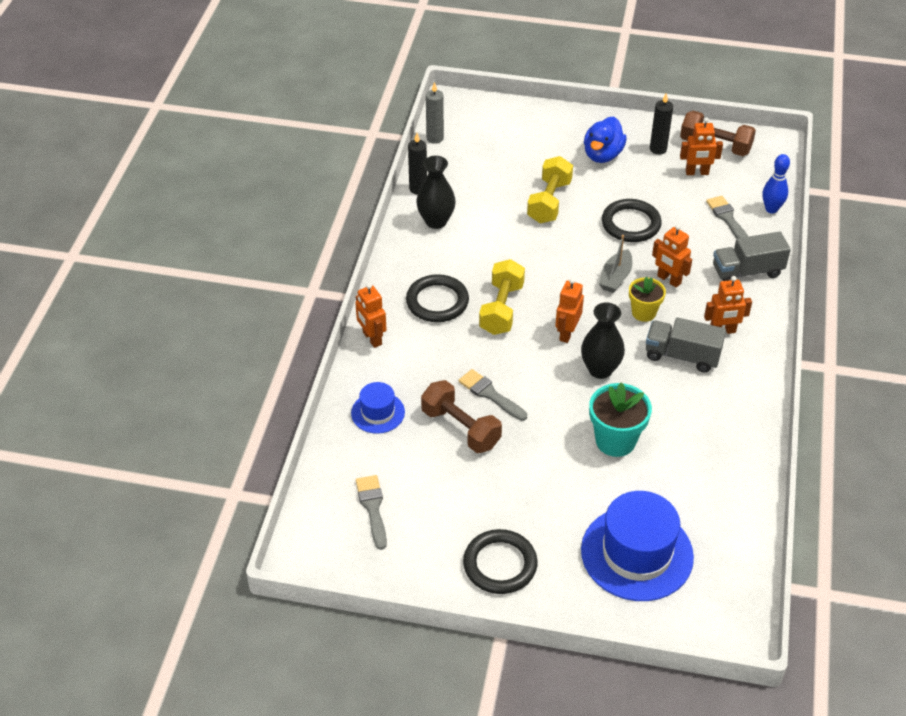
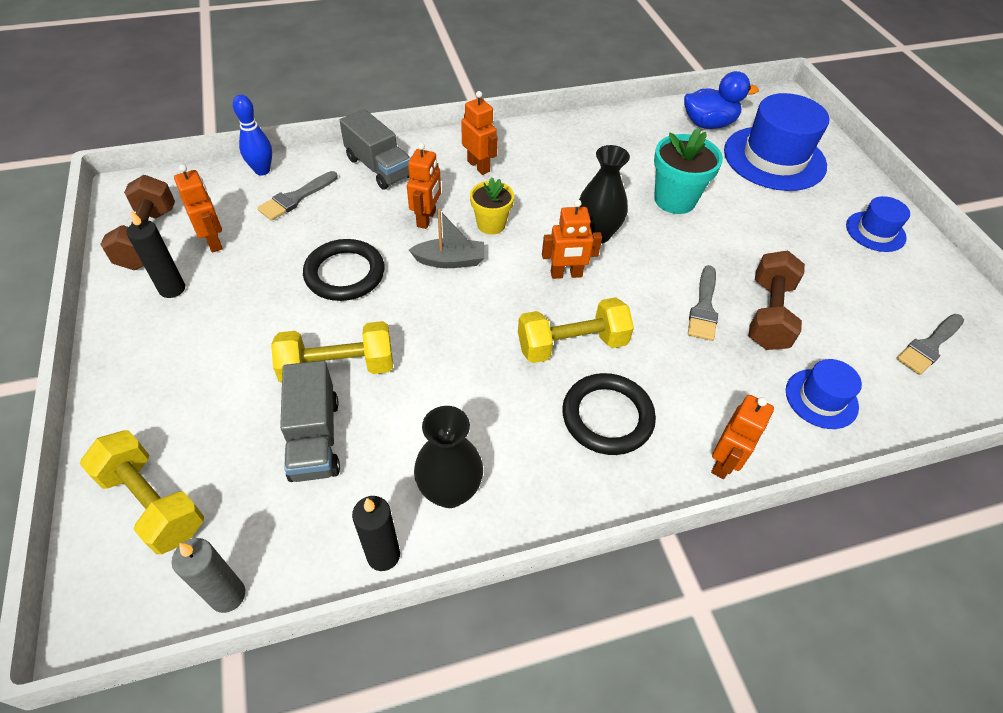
camera: 120 degrees left, 5 degrees up
(500, 564) = (875, 231): black ring -> blue hat
(501, 123) = (153, 502): none -> yellow dumbbell
(602, 155) = (205, 342): blue duck -> blue duck (708, 124)
(682, 356) = (532, 184): grey truck -> grey truck (315, 438)

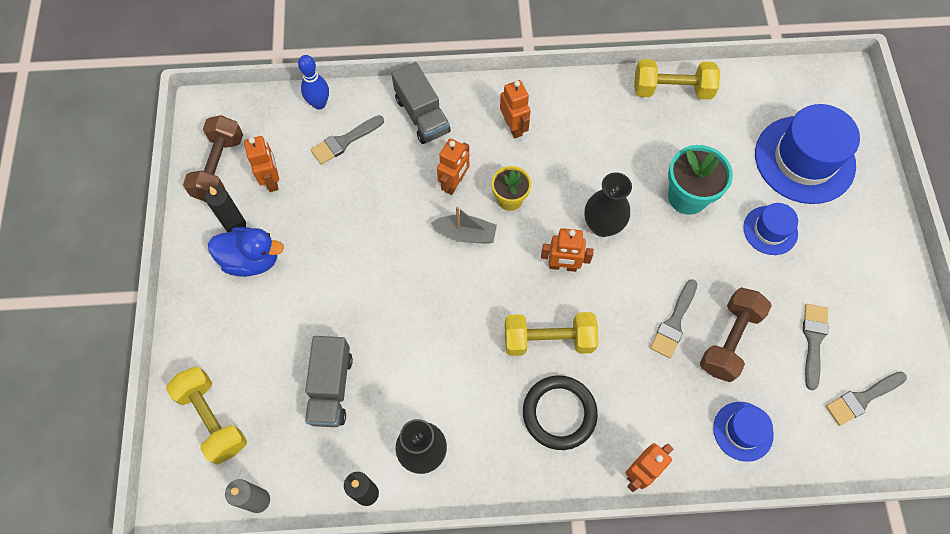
camera: 15 degrees right, 15 degrees up
(338, 367) = (357, 327): yellow dumbbell -> yellow dumbbell (672, 90)
(345, 274) = (375, 233): black ring -> none
(708, 124) = (753, 104): blue duck -> blue duck (252, 260)
(854, 302) = (813, 341): none -> grey brush
(875, 231) = (868, 266): blue hat -> blue hat (770, 230)

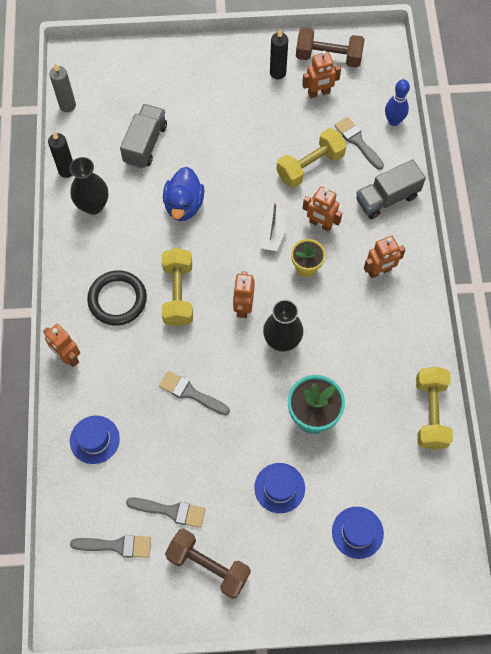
camera: 90 degrees right, 0 degrees up
(213, 419) = (126, 73): yellow dumbbell -> yellow dumbbell (310, 166)
(252, 260) = (249, 86): blue duck -> blue duck (184, 205)
(331, 388) = (145, 144): grey truck -> grey truck turned 105 degrees clockwise
(729, 340) = (173, 437): brown dumbbell -> brown dumbbell (208, 565)
(804, 159) = (357, 532): blue hat -> blue hat, size x0.52
(862, 398) = (116, 546): grey brush -> grey brush turned 120 degrees clockwise

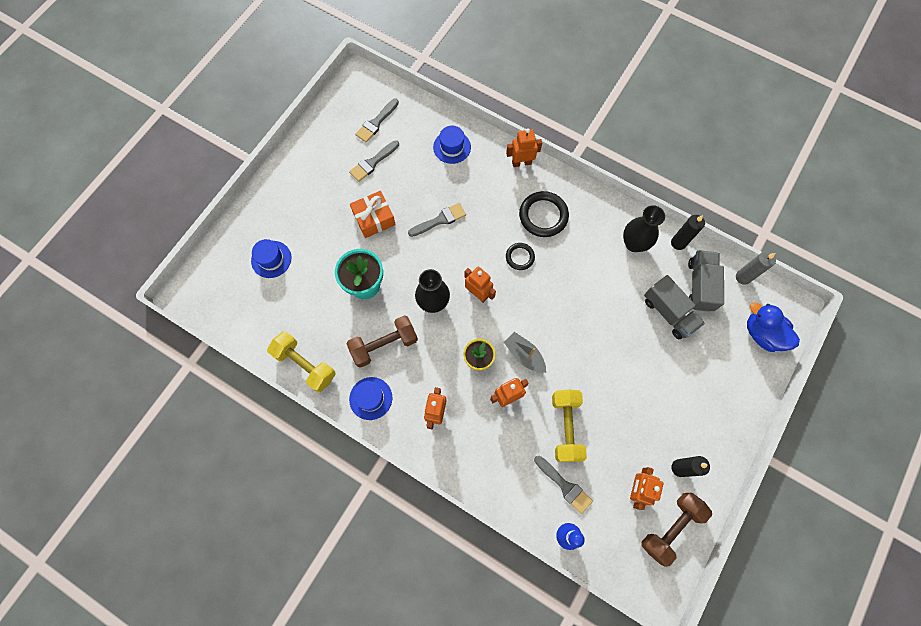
camera: 125 degrees right, 5 degrees up
(178, 294) = (520, 257): yellow dumbbell -> black ring
(184, 205) = (592, 306): blue duck -> blue duck (762, 334)
(208, 565) = (324, 163): brown dumbbell -> brown dumbbell (384, 345)
(236, 460) = (374, 218): none -> orange gift
(279, 488) = (336, 232): blue hat -> blue hat (371, 398)
(357, 141) = (564, 485): grey brush -> grey brush turned 45 degrees clockwise
(387, 198) = (494, 468): grey truck -> grey truck (700, 285)

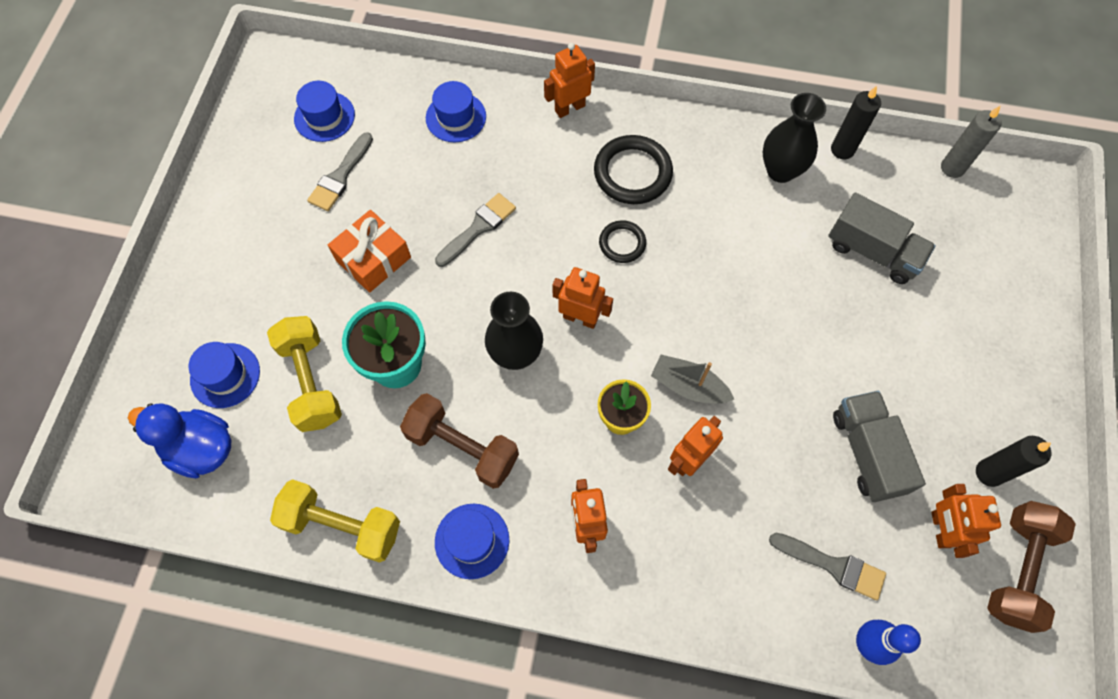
camera: 20 degrees left, 5 degrees down
(376, 122) = (324, 117): grey brush -> blue hat
(384, 345) = (462, 447): brown dumbbell -> brown dumbbell turned 75 degrees clockwise
(565, 427) = (796, 474): yellow dumbbell -> yellow dumbbell (311, 382)
(700, 285) = (899, 198): grey truck -> grey truck (867, 452)
(762, 334) = (1014, 237): blue duck -> blue duck (201, 448)

